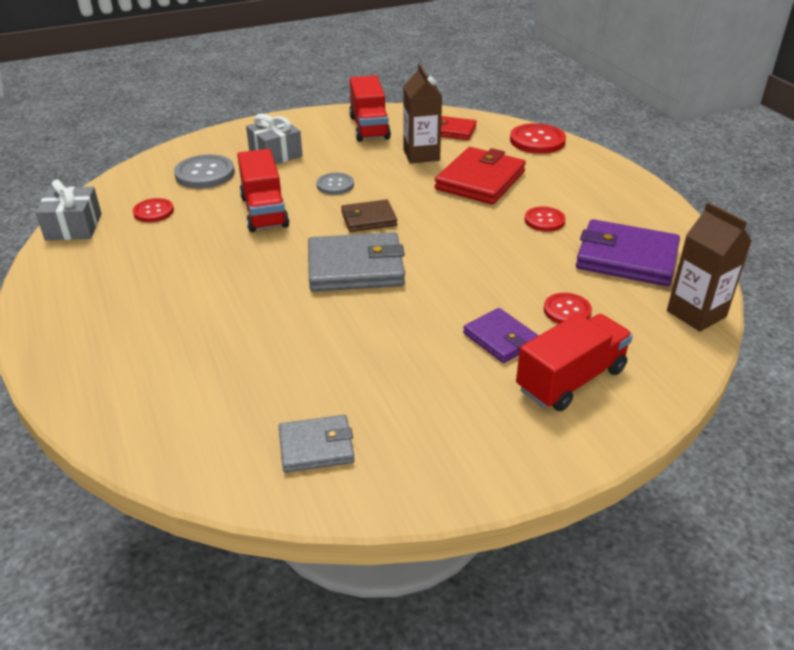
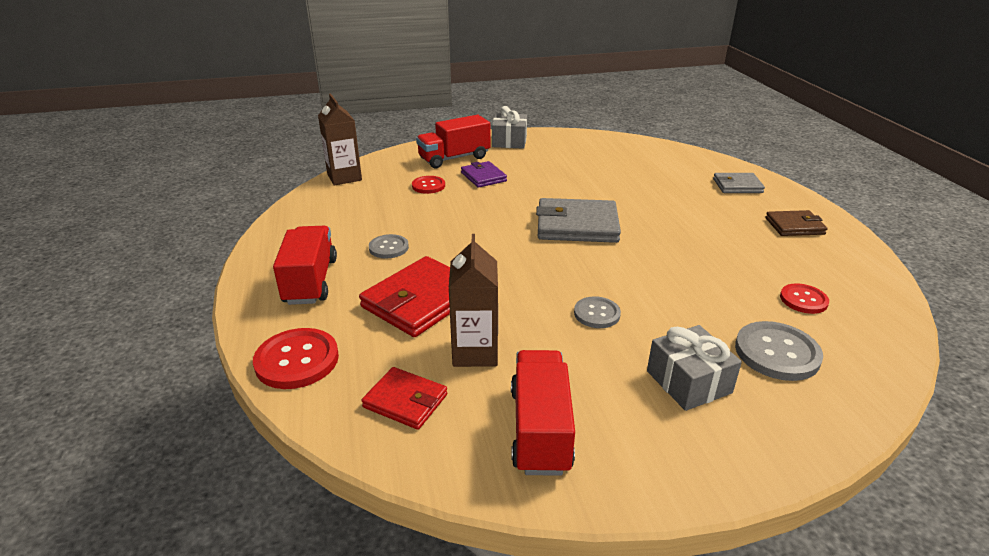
camera: 170 degrees left, 5 degrees down
(74, 227) = (880, 290): grey gift -> grey gift (509, 141)
(264, 212) = (674, 286): red truck -> red truck (310, 281)
(316, 447) = (602, 148): grey wallet -> grey wallet (737, 186)
(368, 219) = (560, 267): brown wallet -> brown wallet (794, 226)
(544, 220) = (388, 248): red button -> grey button
(626, 258) = (350, 212): purple wallet -> none

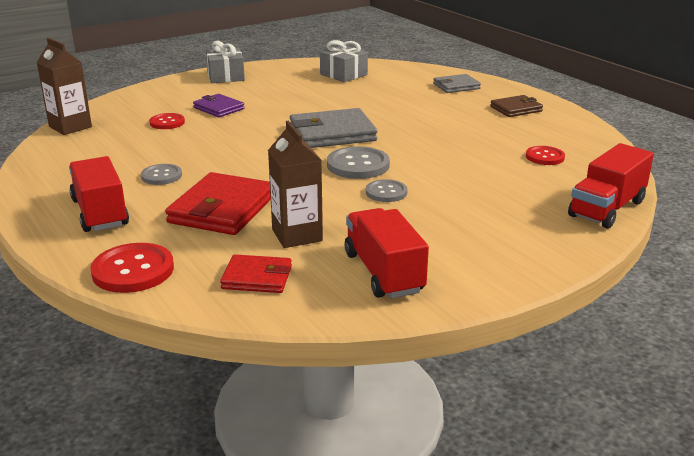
camera: 20 degrees left, 5 degrees down
(454, 158) = (178, 97): red truck -> red truck (607, 208)
(688, 382) = (483, 222): grey gift -> grey gift (343, 74)
(777, 353) = (540, 193): grey button -> grey button (358, 165)

